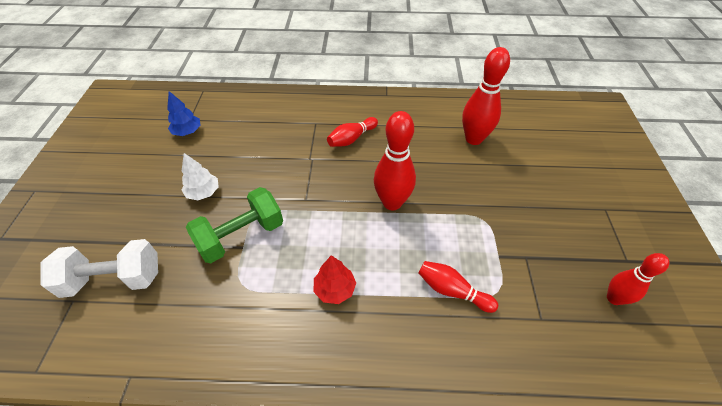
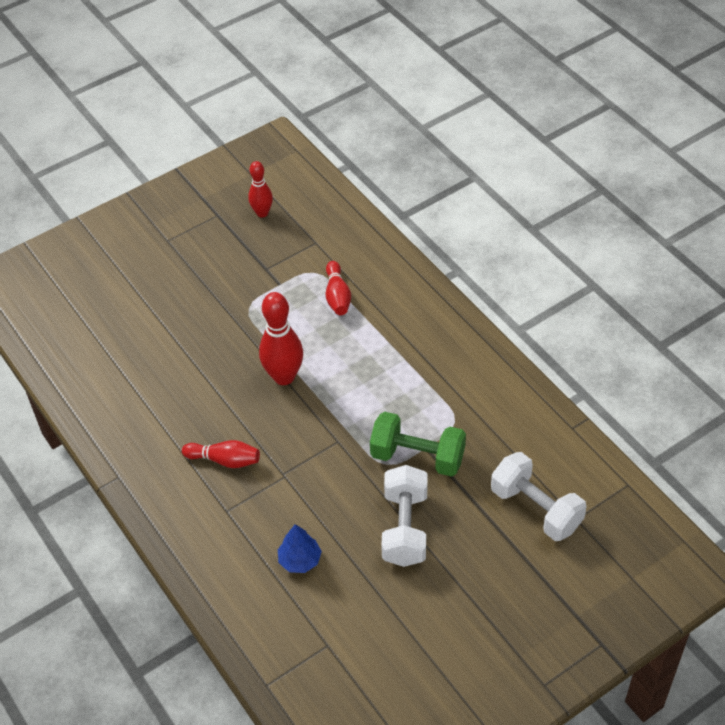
camera: 125 degrees left, 0 degrees up
(187, 132) = (347, 625): blue tree -> blue tree (300, 560)
(203, 192) = (405, 528): white tree -> white dumbbell
(335, 289) = (402, 362): red tree -> none
(473, 139) = (140, 361): red bowling pin -> none

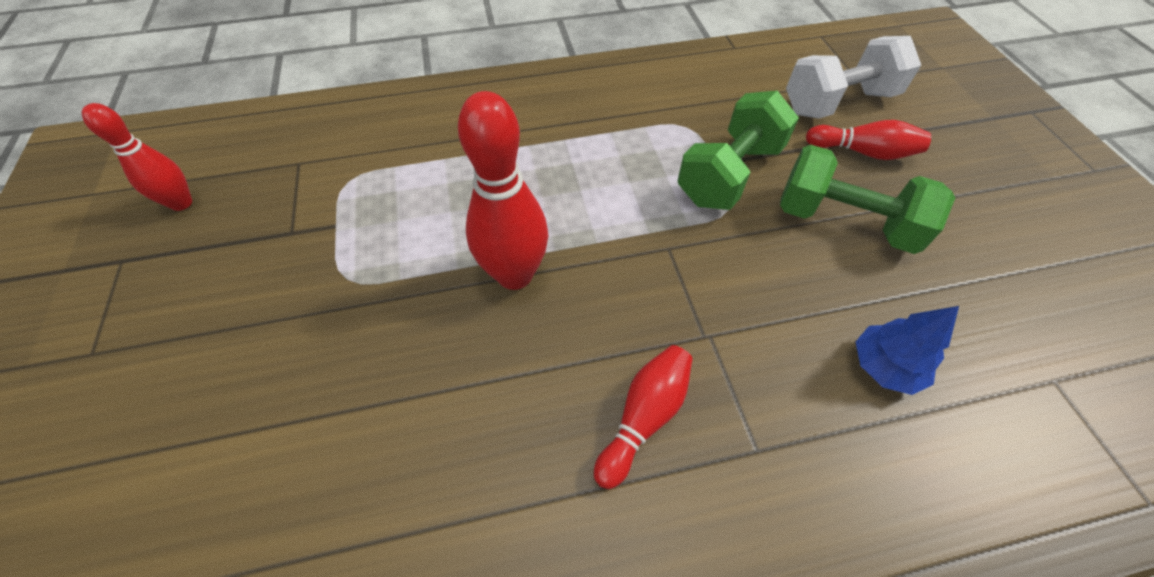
camera: 70 degrees left, 5 degrees up
(337, 296) = (412, 169): red bowling pin -> red bowling pin (863, 152)
(405, 528) = (844, 222): white dumbbell -> green dumbbell

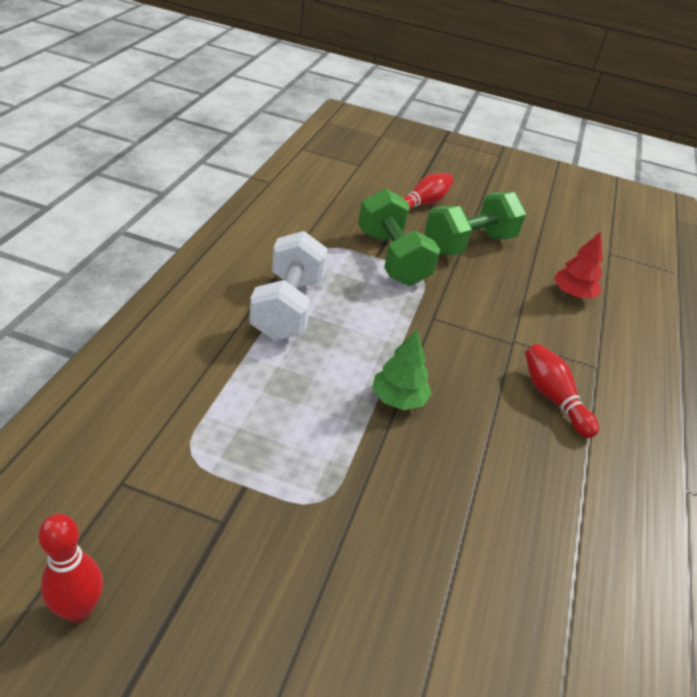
camera: 65 degrees left, 15 degrees down
(515, 275) = (398, 399): red bowling pin -> green tree
(838, 102) = (372, 184): white dumbbell -> white dumbbell (288, 308)
(884, 366) = (572, 294): blue tree -> red tree

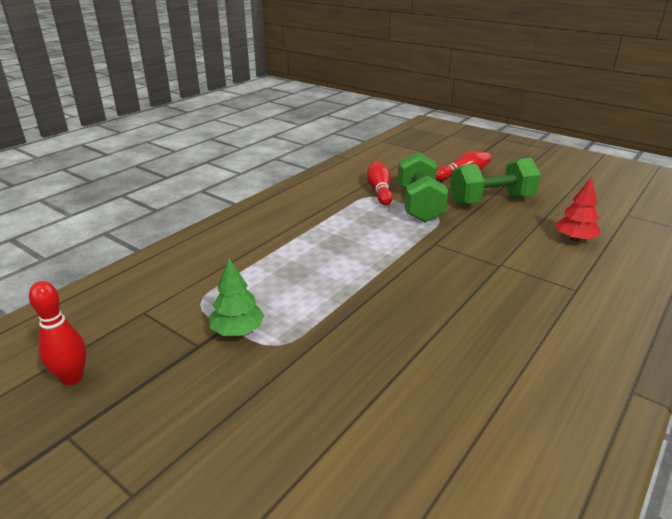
camera: 25 degrees right, 10 degrees down
(288, 308) = (319, 228): white dumbbell -> none
(398, 399) = (377, 290): green tree -> green tree (237, 331)
(553, 398) = (519, 306): red bowling pin -> red bowling pin (379, 191)

